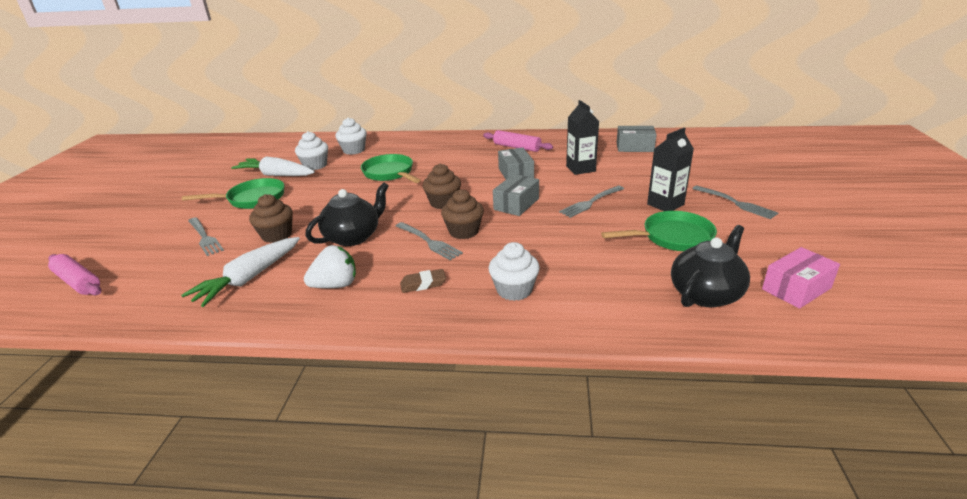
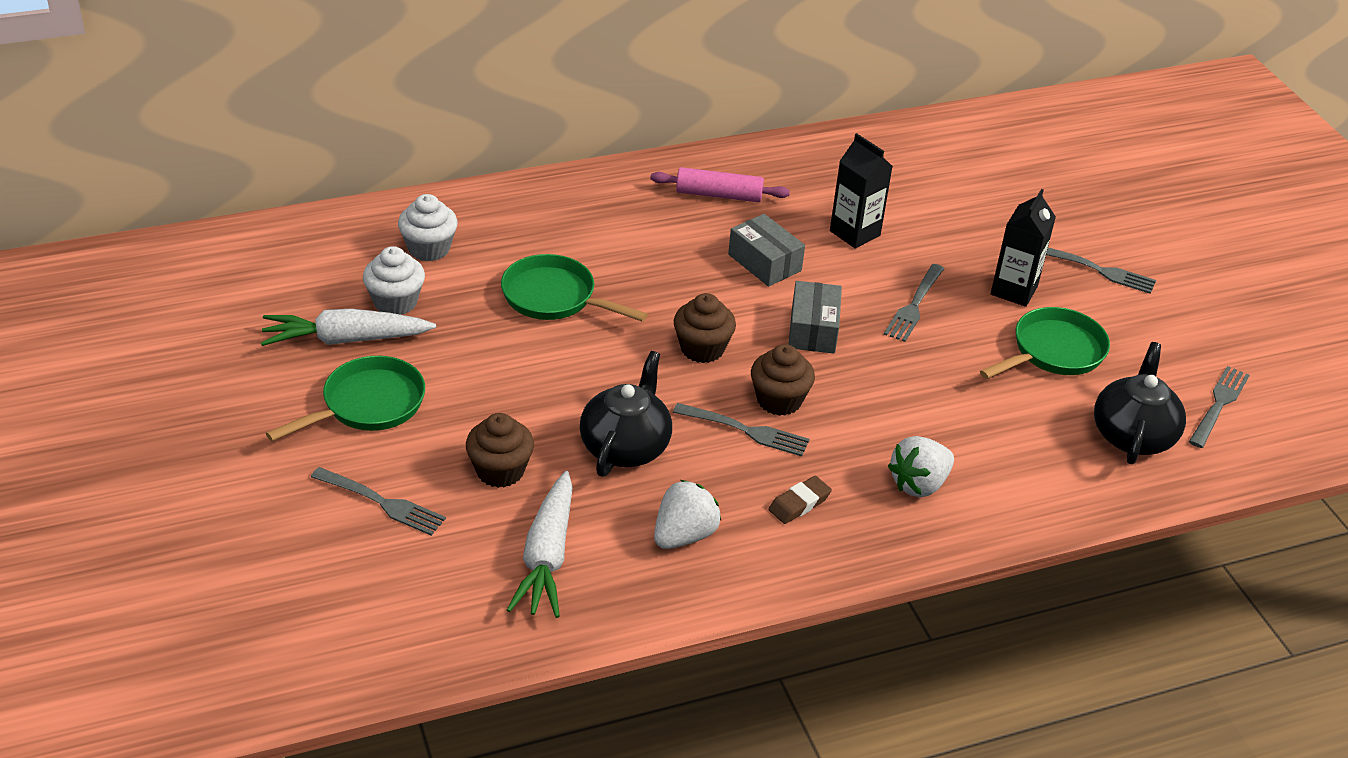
camera: 30 degrees left, 10 degrees up
(78, 282) = (275, 633): pink rolling pin -> none
(514, 290) = (919, 484): white cupcake -> white strawberry
(634, 147) = (904, 166): grey box -> none
(796, 289) = (1219, 404): pink box -> grey fork

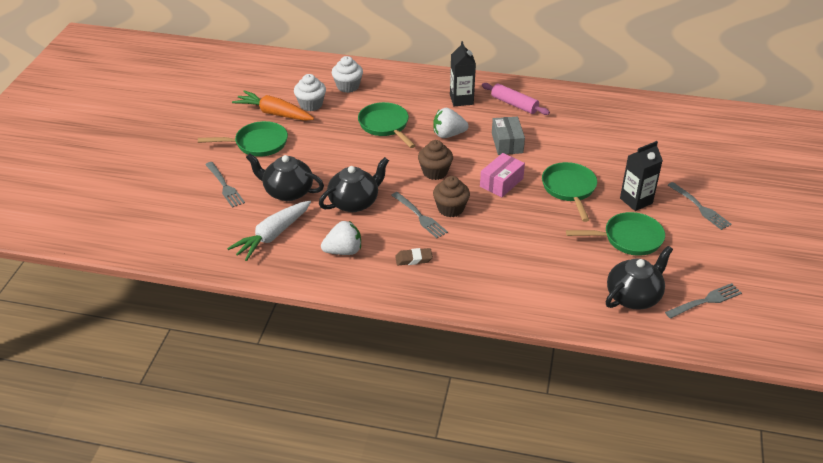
camera: 35 degrees right, 0 degrees up
(345, 339) = (274, 113): white carrot -> orange carrot
(500, 471) = (287, 192): brown cupcake -> black teapot
(813, 330) = (501, 182): grey box -> pink box
(855, 233) = (571, 144): black carton -> black carton (461, 100)
(914, 305) = (569, 189): grey fork -> green pan
(919, 484) = (485, 274): white strawberry -> white strawberry (448, 134)

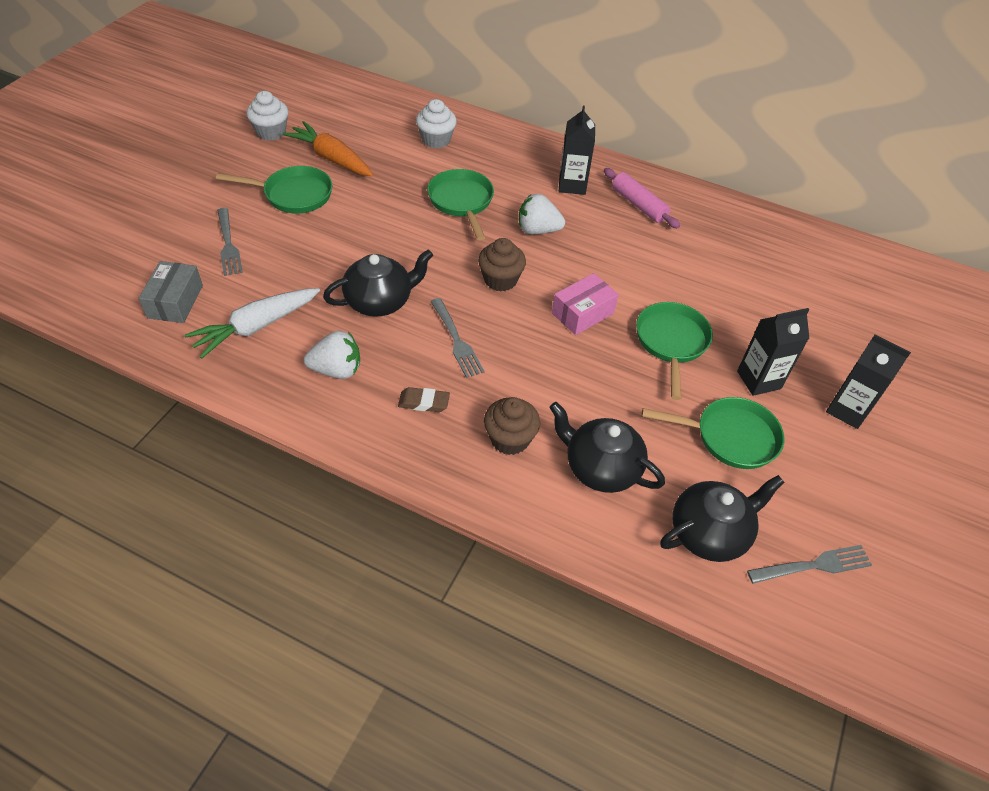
camera: 10 degrees right, 10 degrees up
(287, 192) = (302, 268): black teapot -> black teapot (600, 468)
(311, 104) = (381, 155): white cupcake -> white cupcake (271, 132)
(450, 209) = (501, 338): brown cupcake -> brown cupcake (510, 439)
(507, 143) = (610, 257): grey box -> grey box (175, 301)
(700, 207) = (847, 410): grey fork -> black carton

